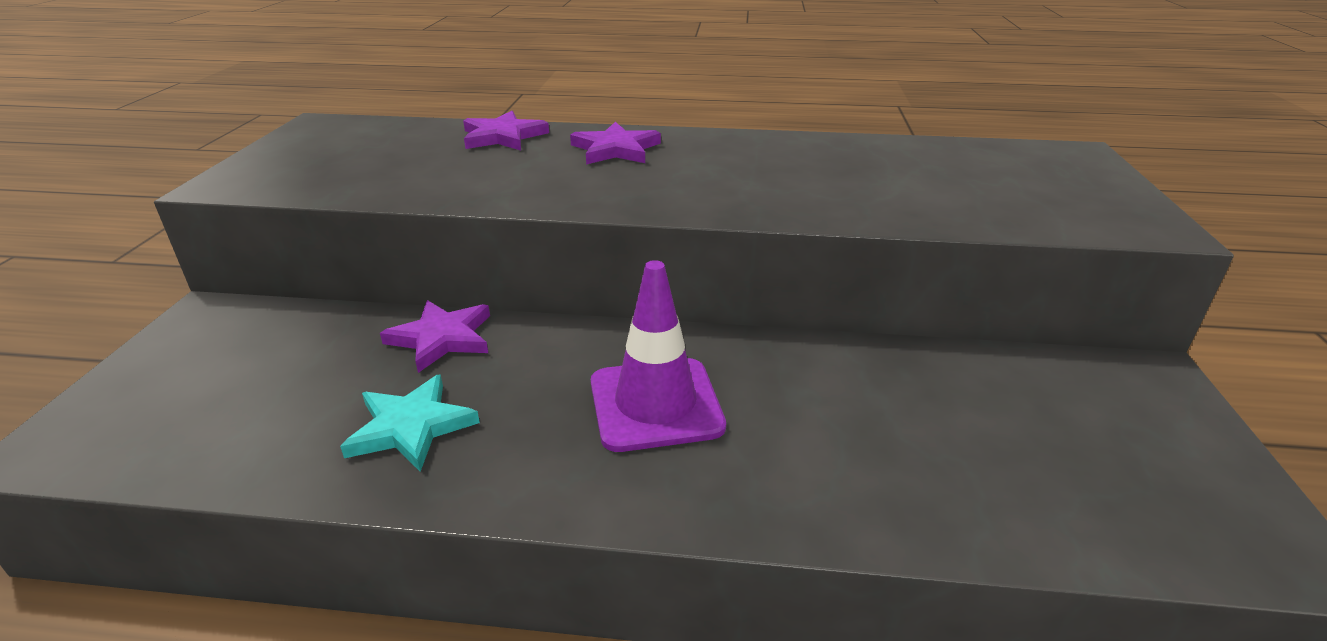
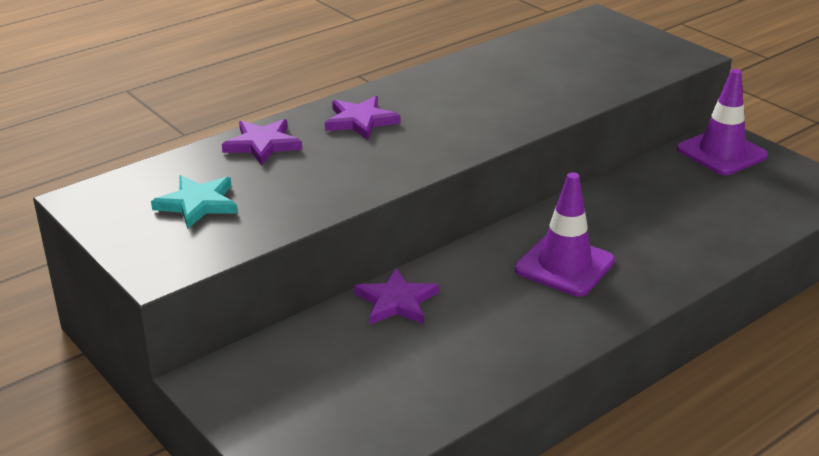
camera: 45 degrees left, 0 degrees up
(411, 427) = (476, 345): turquoise star -> turquoise star (198, 204)
(1114, 392) = (721, 153): none -> purple traffic cone

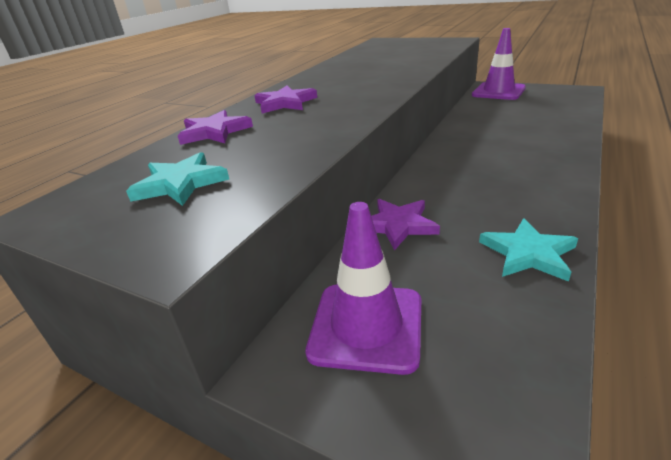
camera: 20 degrees left, 0 degrees up
(479, 369) = (528, 253): none -> turquoise star
(564, 265) = (491, 164): purple traffic cone -> purple traffic cone (366, 326)

